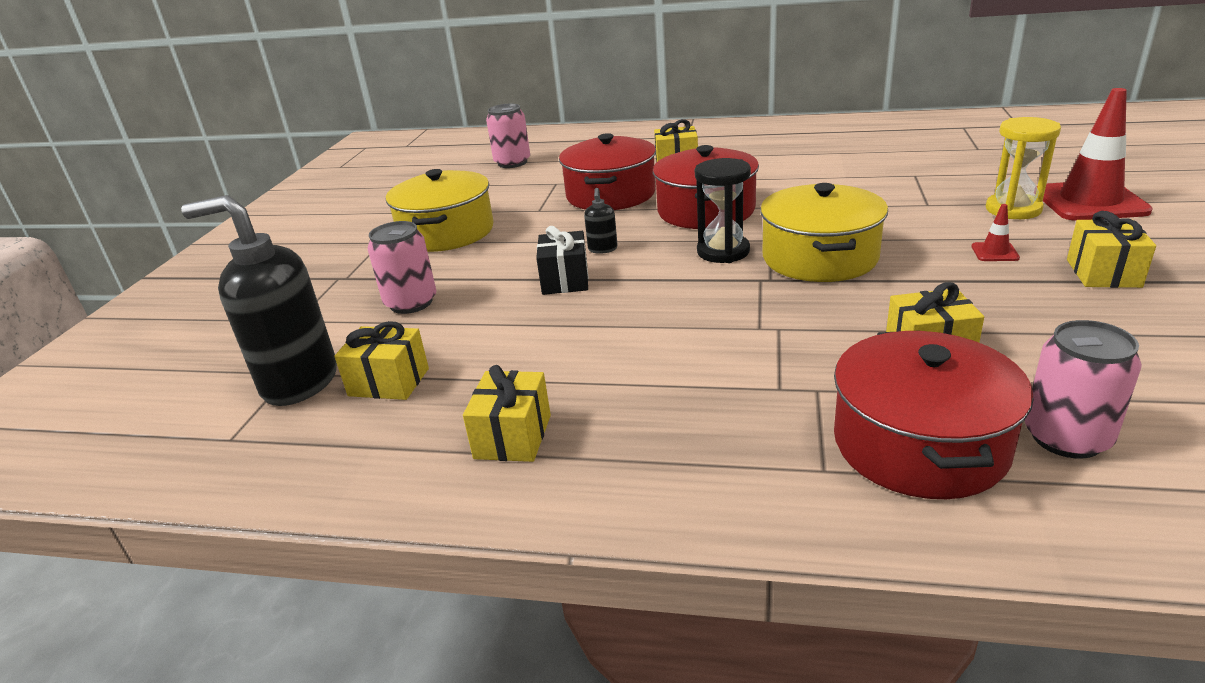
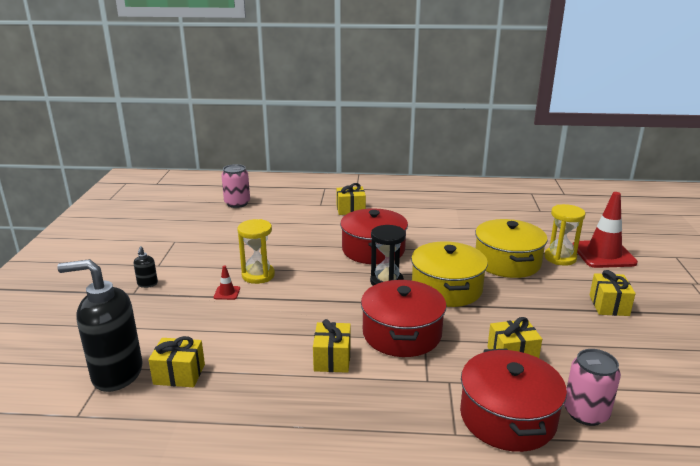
camera: 10 degrees left, 5 degrees down
(411, 303) = (184, 314): pink can -> none
(446, 232) = (199, 259): yellow pot -> yellow pot (507, 262)
(513, 436) = (267, 413): yellow gift -> yellow gift (332, 359)
(528, 249) = (258, 275): none -> yellow hourglass
(565, 280) = (286, 300): black gift -> none
(602, 249) = (308, 277): black soap dispenser -> black soap dispenser (147, 284)
(611, 194) = (309, 234): red pot -> red pot (402, 334)
(994, 252) = (549, 288): red traffic cone -> red traffic cone (227, 293)

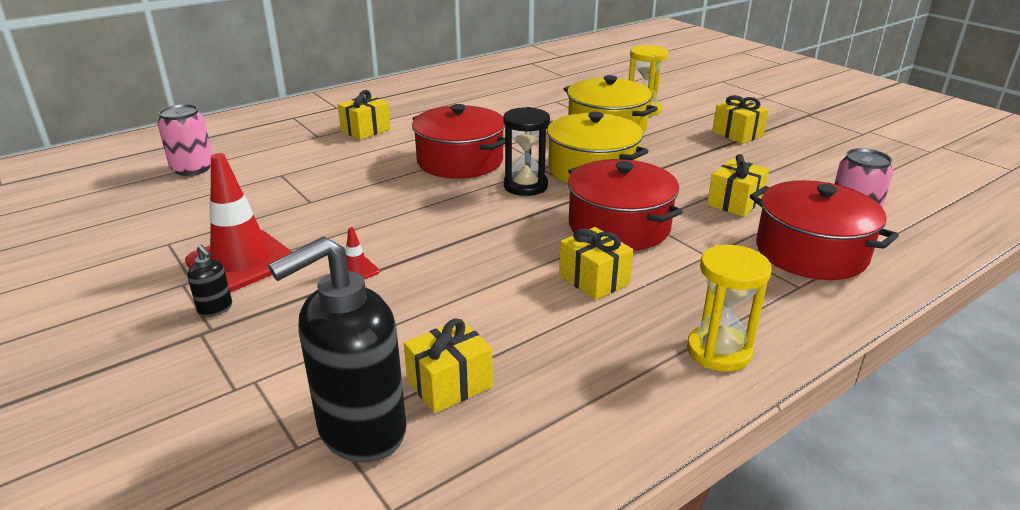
camera: 40 degrees left, 5 degrees up
(258, 275) = (365, 236): yellow hourglass -> yellow hourglass (718, 351)
(603, 254) = (670, 96): red traffic cone -> red traffic cone (241, 261)

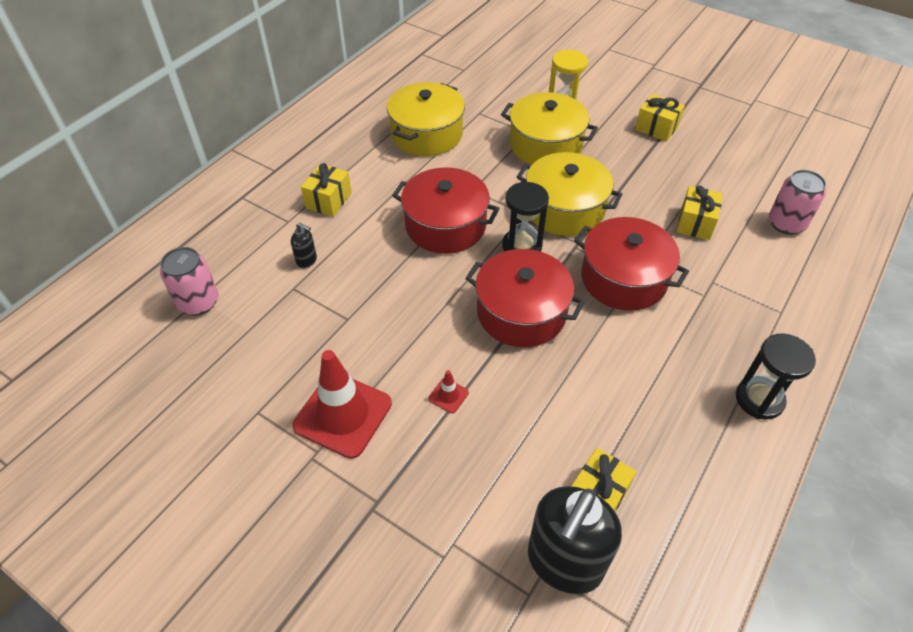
camera: 20 degrees left, 20 degrees up
(215, 309) = (363, 478): black soap dispenser -> black soap dispenser (307, 261)
(493, 106) = (426, 134): none -> yellow pot
(594, 280) = (637, 349): yellow gift -> none
(718, 351) = (759, 399): yellow hourglass -> black hourglass
(811, 252) = (774, 270): red pot -> red pot (521, 312)

